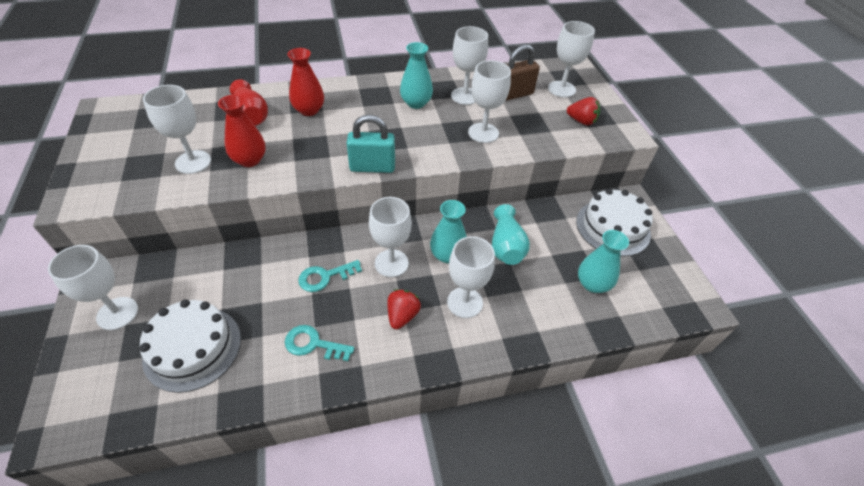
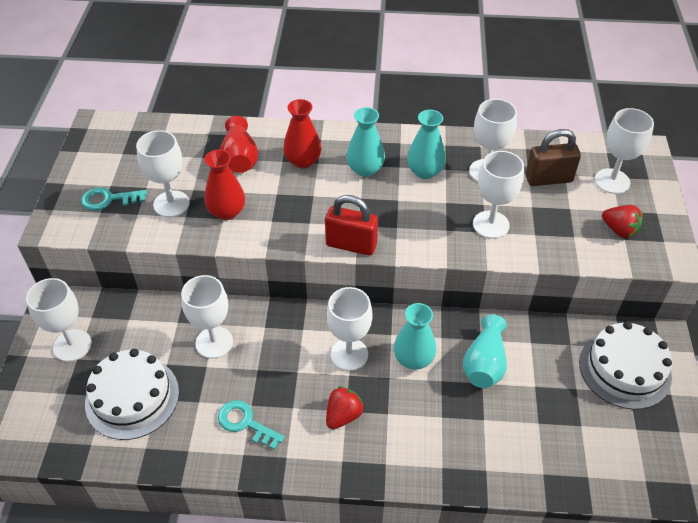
camera: 20 degrees right, 0 degrees up
(325, 277) = (275, 354): turquoise key -> turquoise key (108, 199)
(372, 167) = (351, 245): turquoise padlock -> red padlock
(464, 302) = (414, 417): white goblet -> white goblet (214, 342)
(592, 284) = (570, 432): turquoise vase -> turquoise vase (365, 169)

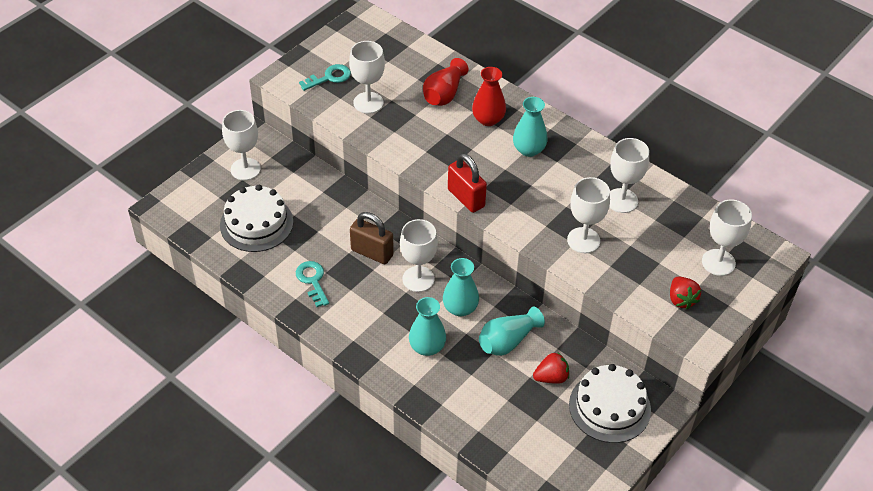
camera: 35 degrees right, 0 degrees up
(108, 199) = (329, 77): turquoise key -> turquoise key turned 120 degrees clockwise
(214, 342) = (335, 219): white goblet -> none
(227, 212) = (401, 128): red vase -> none
(343, 415) = (378, 314): red strawberry -> red strawberry (551, 377)
(425, 171) = (573, 175): turquoise vase -> turquoise vase (427, 347)
(548, 179) = (666, 233): brown padlock -> brown padlock (372, 253)

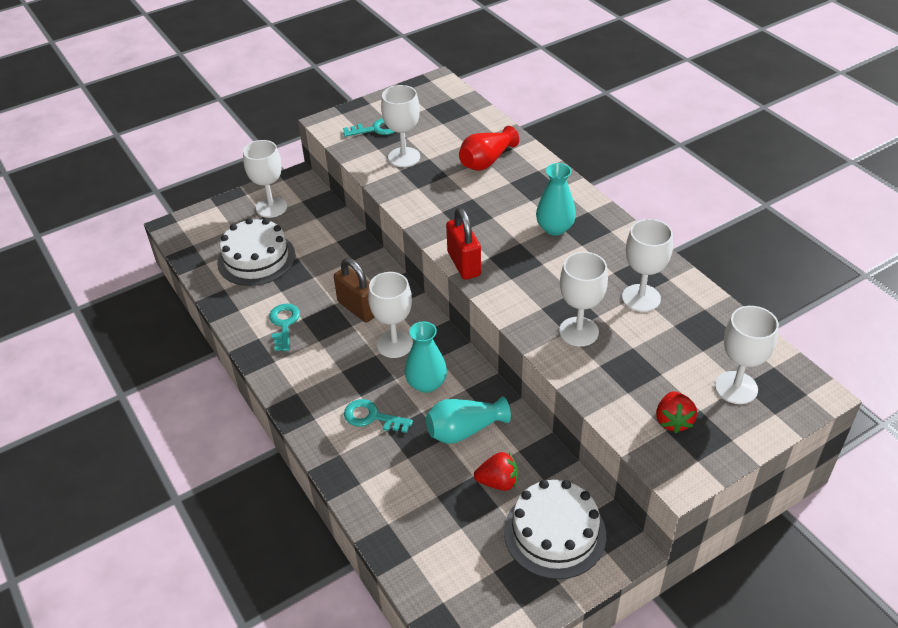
camera: 20 degrees right, 5 degrees down
(427, 347) = (372, 417): turquoise vase -> turquoise key
(488, 119) = (523, 192): red vase -> none

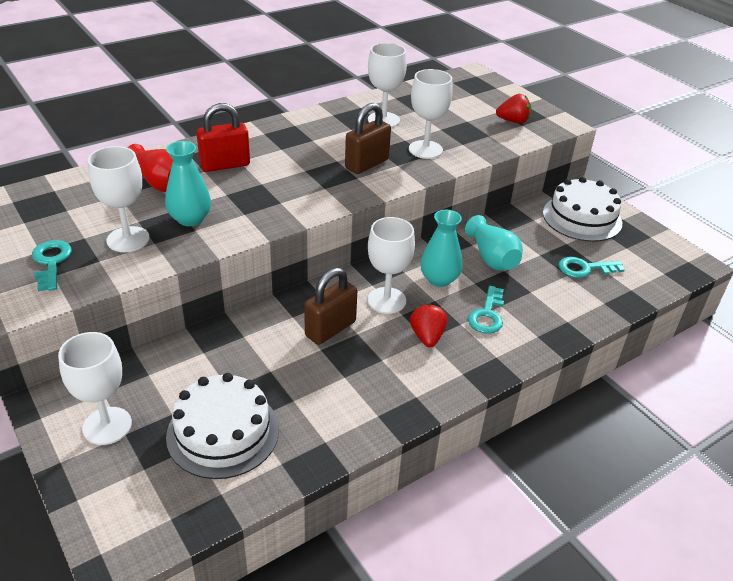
camera: 95 degrees left, 5 degrees down
(284, 324) = (354, 392): turquoise key -> turquoise key (584, 268)
(464, 264) = (334, 202): red padlock -> red padlock (225, 165)
(498, 482) = (543, 242): red strawberry -> red strawberry (427, 337)
(538, 285) = (367, 164): none -> brown padlock
(555, 228) = (286, 151): turquoise vase -> turquoise vase (190, 219)
(736, 387) = (475, 96): white goblet -> none

